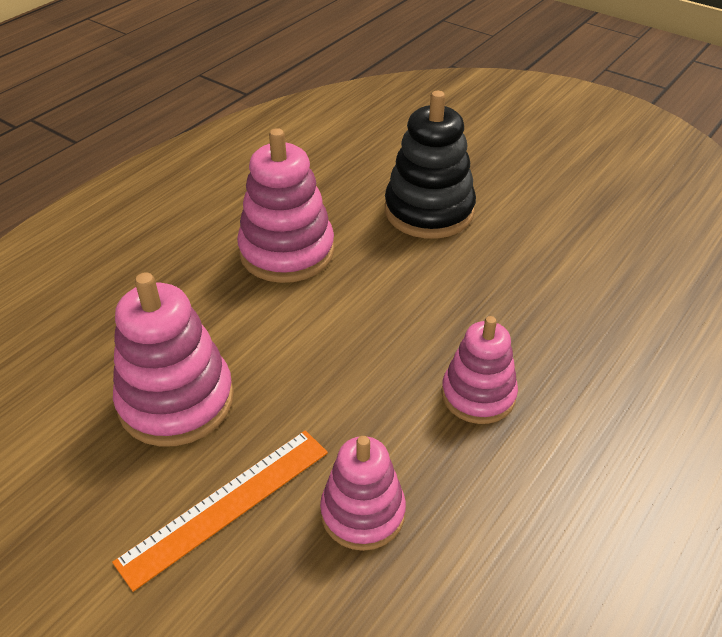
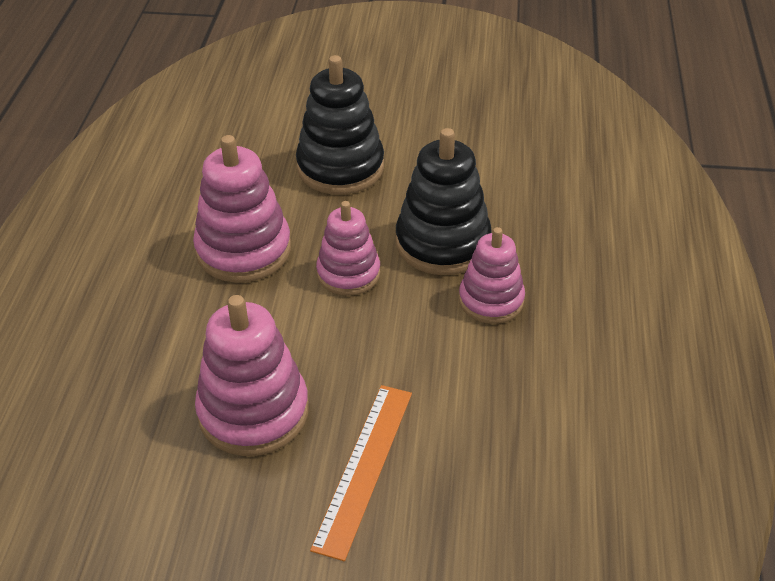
camera: 30 degrees left, 0 degrees up
(363, 513) = (471, 422): pink stacking toy -> pink stacking toy (348, 273)
(472, 318) = (442, 243): none -> black stacking toy

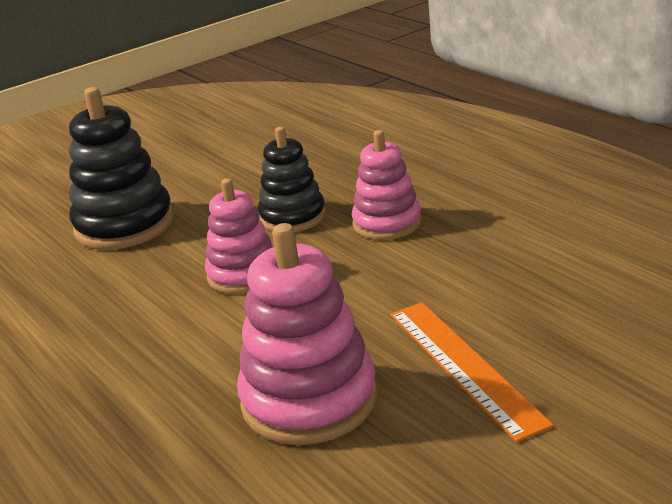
camera: 40 degrees left, 15 degrees down
(243, 250) = (116, 317): pink stacking toy -> none
(442, 243) = (292, 217): black stacking toy -> black stacking toy, size x0.65

